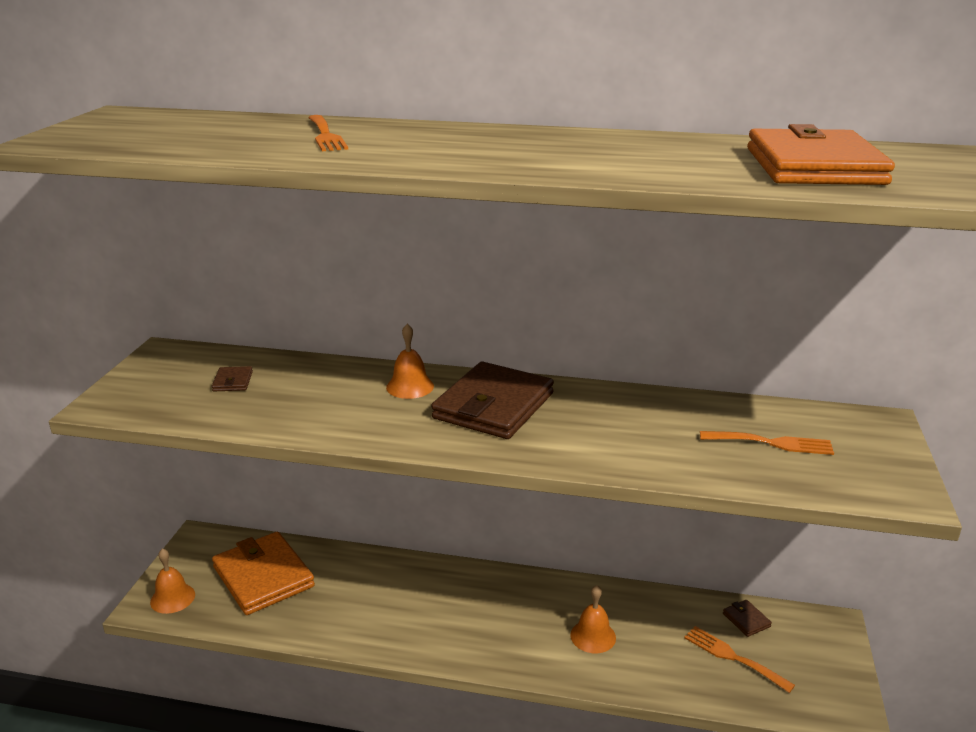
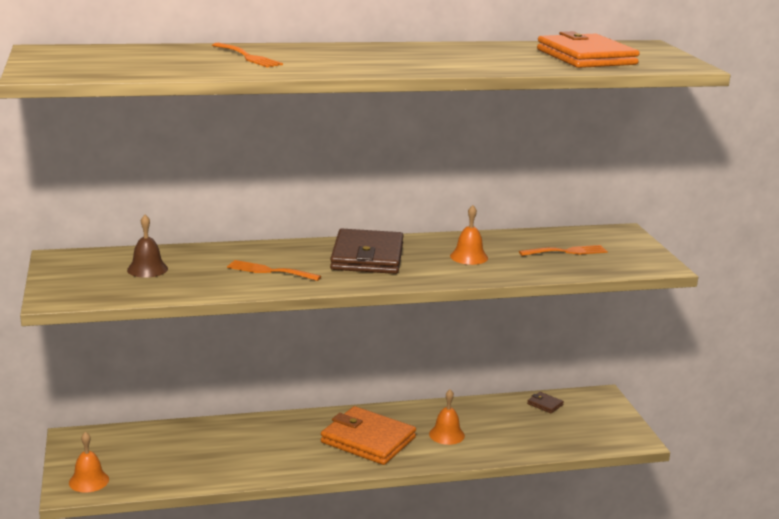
camera: 25 degrees left, 5 degrees down
(233, 381) = (147, 269): brown wallet -> brown bell
(263, 577) = (158, 452): orange wallet -> orange wallet (368, 440)
(410, 386) = (293, 254): orange bell -> orange bell (469, 257)
(733, 657) = (548, 426): orange fork -> orange fork (269, 271)

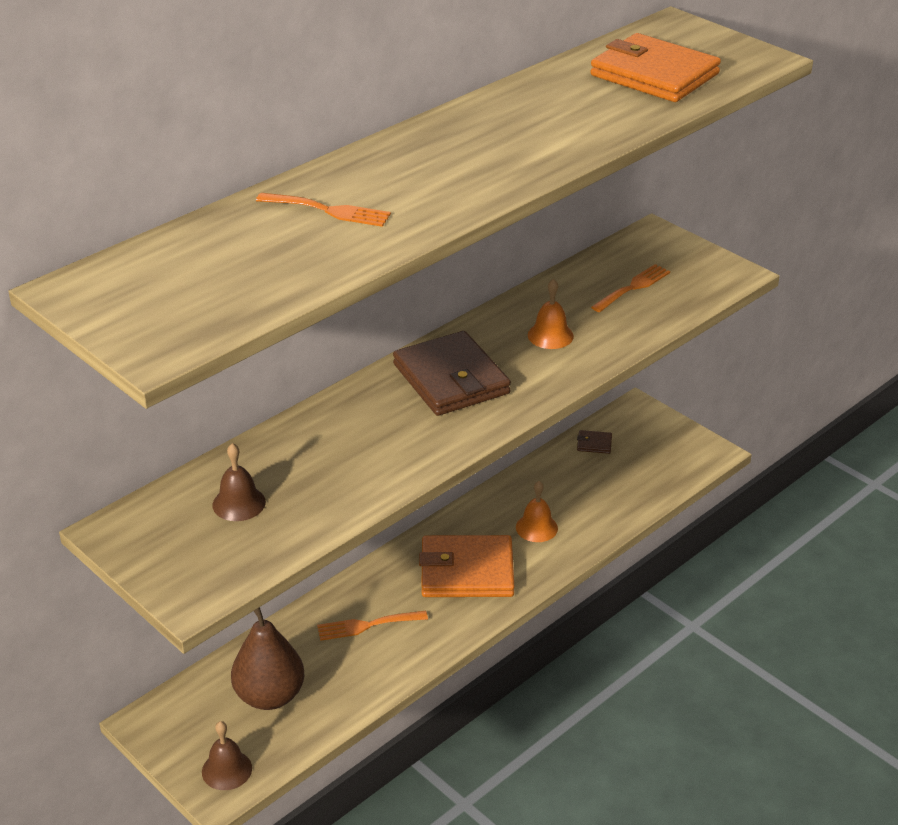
camera: 30 degrees left, 15 degrees up
(89, 481) = (227, 770): orange bell -> brown bell
(160, 455) = (270, 696): none -> brown pear
(269, 271) = (375, 447): orange fork -> orange fork (367, 625)

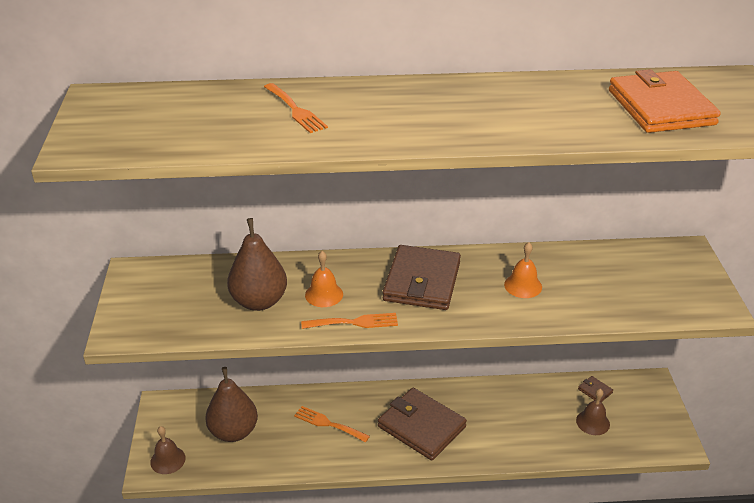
camera: 40 degrees right, 0 degrees up
(239, 503) = (210, 292): brown bell -> brown bell (593, 422)
(308, 483) = (259, 301): none -> brown pear
(467, 571) = (421, 426): orange wallet -> brown wallet
(536, 527) = (495, 425): orange bell -> orange bell (324, 294)
(633, 287) = (624, 281): orange fork -> orange fork (354, 322)

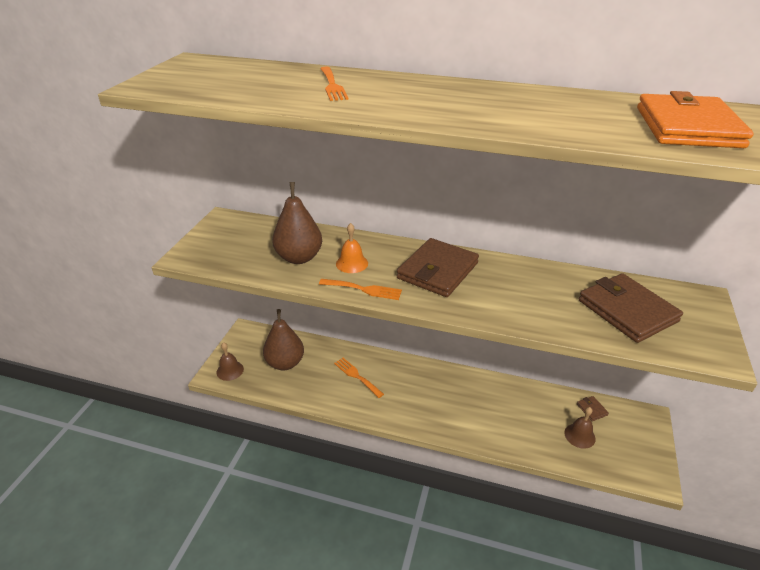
camera: 20 degrees right, 0 degrees up
(421, 426) = (429, 398): brown wallet -> brown wallet (627, 311)
(523, 285) = (526, 293): orange bell -> none

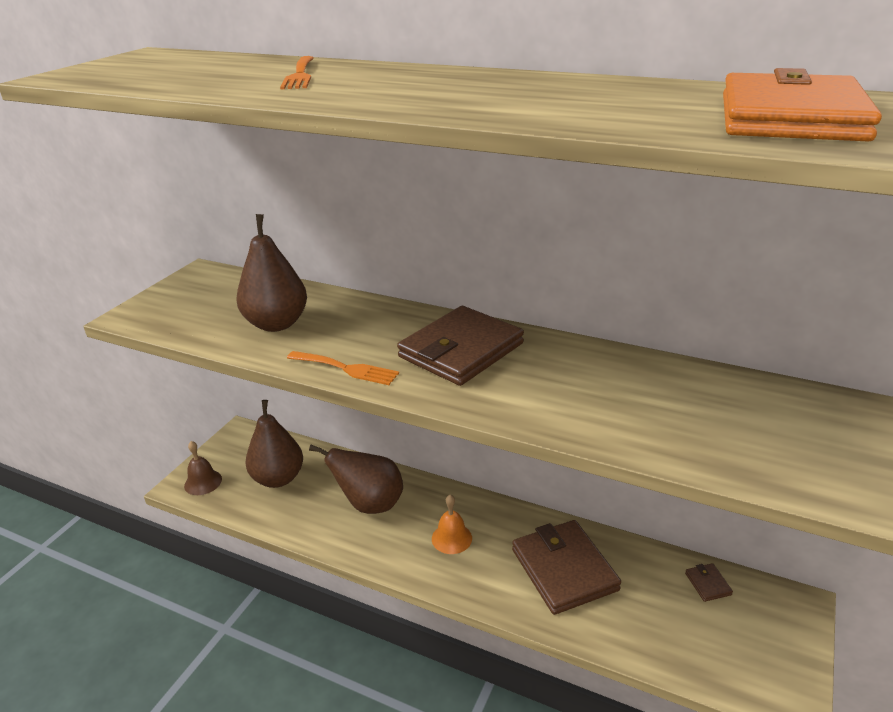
camera: 10 degrees right, 5 degrees down
(352, 263) = (344, 334): orange bell -> orange bell (451, 538)
(356, 376) = (370, 504): orange fork -> brown pear
(579, 435) = (680, 621): brown bell -> none
(627, 311) = (732, 422): brown wallet -> brown wallet (564, 569)

